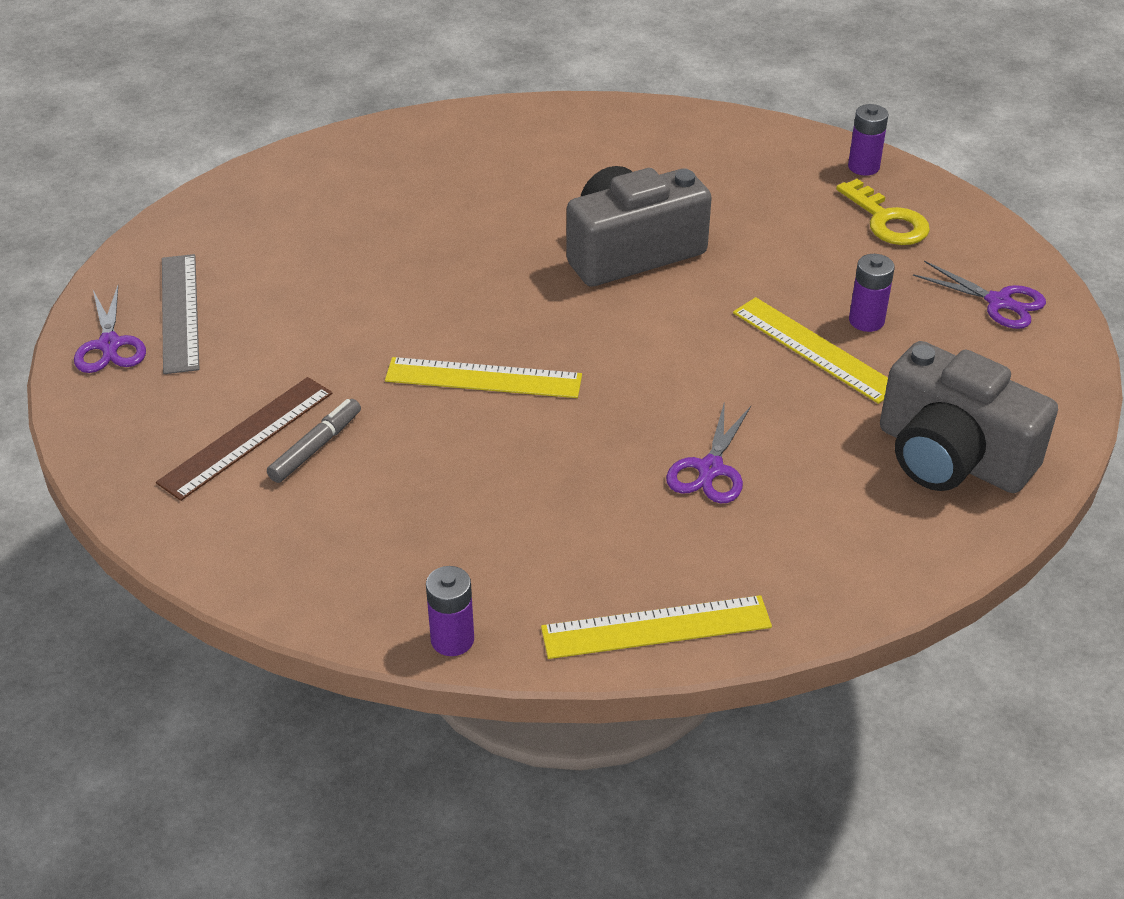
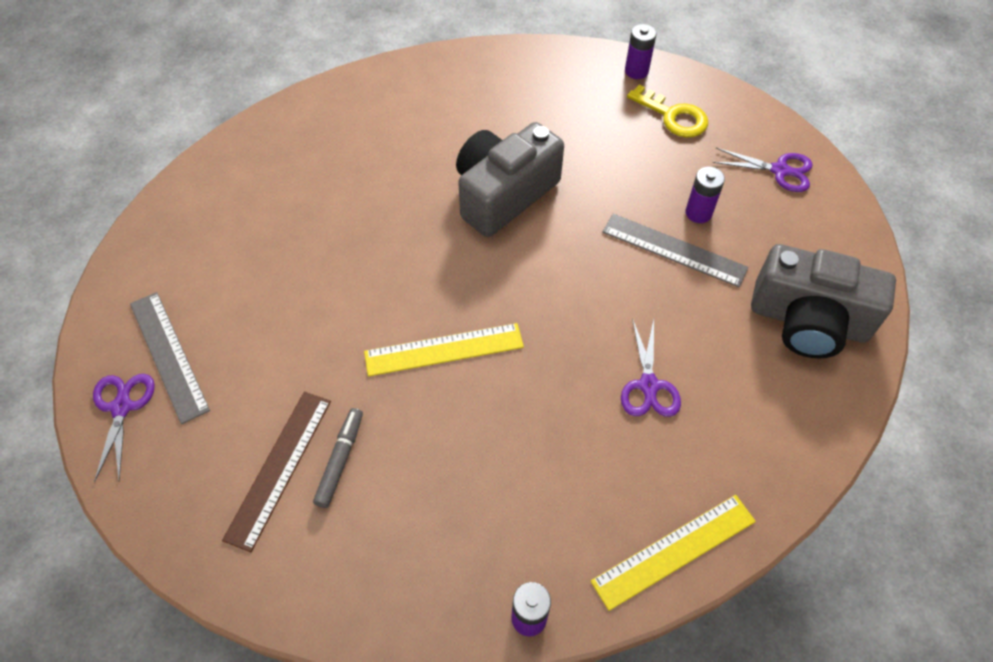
camera: 20 degrees left, 15 degrees up
(110, 345) = (122, 407): purple scissors -> purple scissors turned 150 degrees counterclockwise
(814, 349) = (674, 250): yellow ruler -> grey ruler

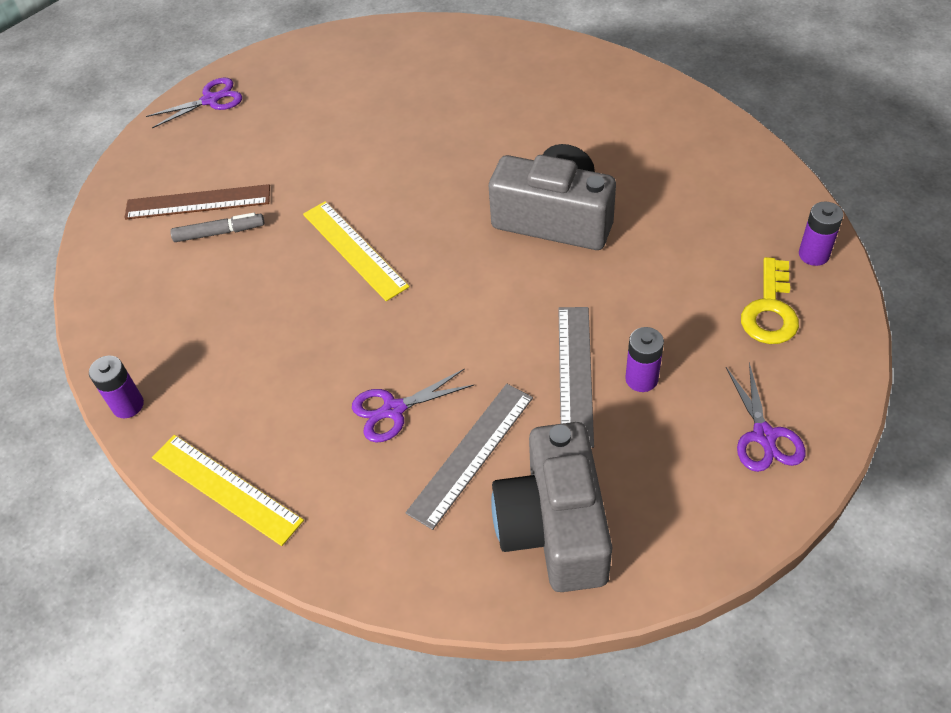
camera: 70 degrees right, 5 degrees down
(169, 355) = (265, 100): grey ruler -> grey ruler (471, 454)

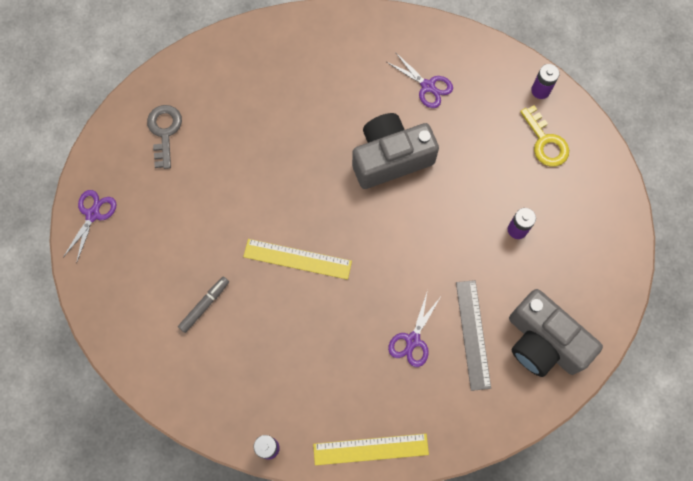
camera: 45 degrees left, 20 degrees up
(198, 202) = (168, 295): brown ruler -> none
(348, 72) = (164, 131): none -> grey key
(575, 374) = (483, 251): grey ruler -> none
(764, 436) = (596, 220): purple scissors -> purple scissors (428, 86)

